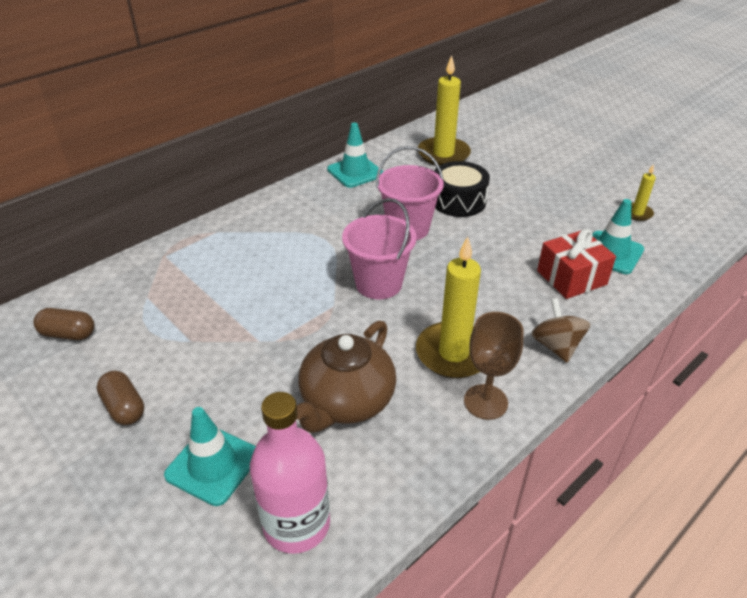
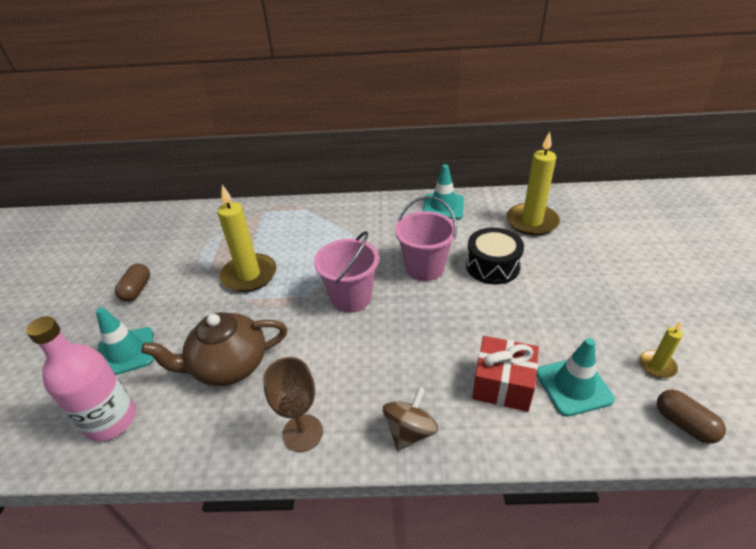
camera: 45 degrees right, 0 degrees up
(68, 334) = (168, 233): brown capsule -> brown capsule (684, 424)
(453, 353) = (330, 381): yellow candle -> yellow candle (249, 275)

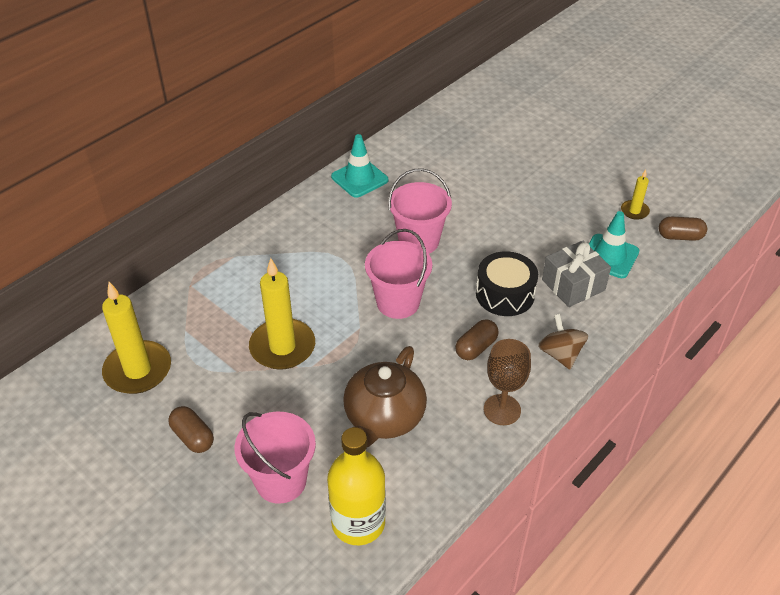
camera: 50 degrees left, 5 degrees up
(111, 420) = (358, 522): pink bottle -> yellow bottle
(126, 352) = (281, 481): turquoise traffic cone -> pink bucket
(354, 370) = (476, 347): none -> brown capsule
(492, 266) = (464, 207): black drum -> black drum (505, 294)
(503, 384) = (573, 285): red gift -> grey gift
(531, 222) = (445, 152): yellow candle -> yellow candle (138, 370)

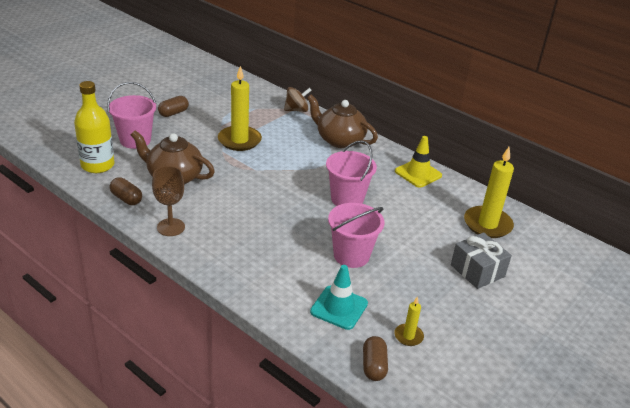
camera: 85 degrees right, 10 degrees down
(138, 370) = (225, 95): yellow candle -> yellow candle (487, 224)
(282, 242) = (339, 140): none -> brown teapot
(359, 178) = (418, 173): turquoise traffic cone -> yellow traffic cone
(398, 302) = (279, 186): pink bucket -> pink bucket (351, 255)
(476, 347) = (231, 219): brown capsule -> brown capsule (126, 199)
(505, 294) = (288, 239): black drum -> none
(560, 354) = (221, 262): brown spinning top -> brown spinning top (296, 110)
(573, 285) = (300, 279): grey gift -> grey gift (477, 271)

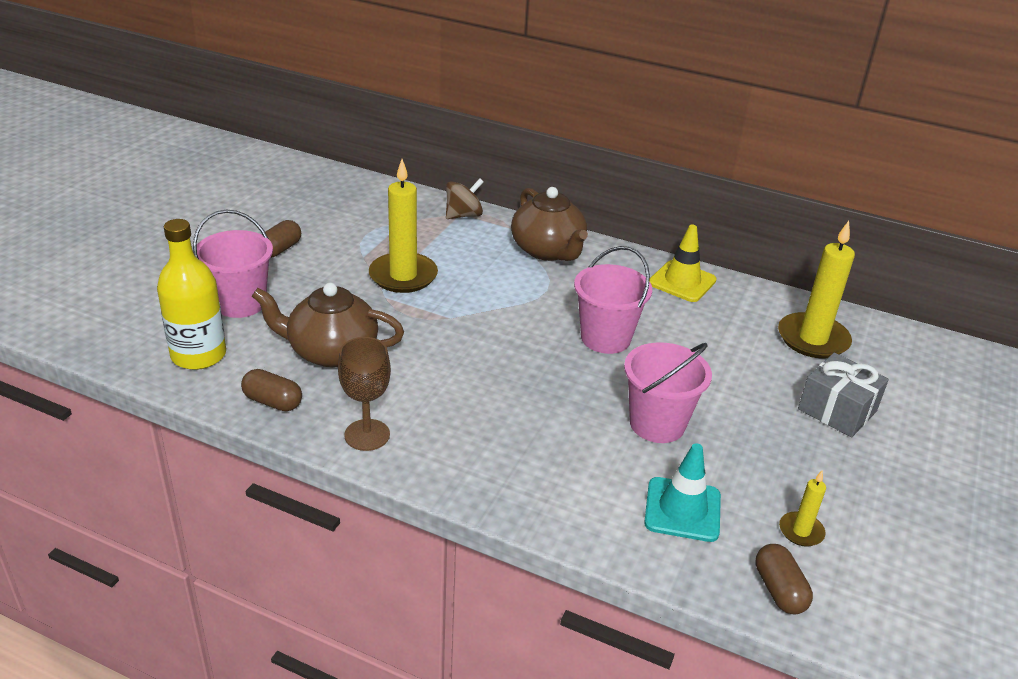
camera: 15 degrees left, 0 degrees up
(339, 140) = (548, 250): brown teapot -> brown teapot turned 135 degrees counterclockwise

